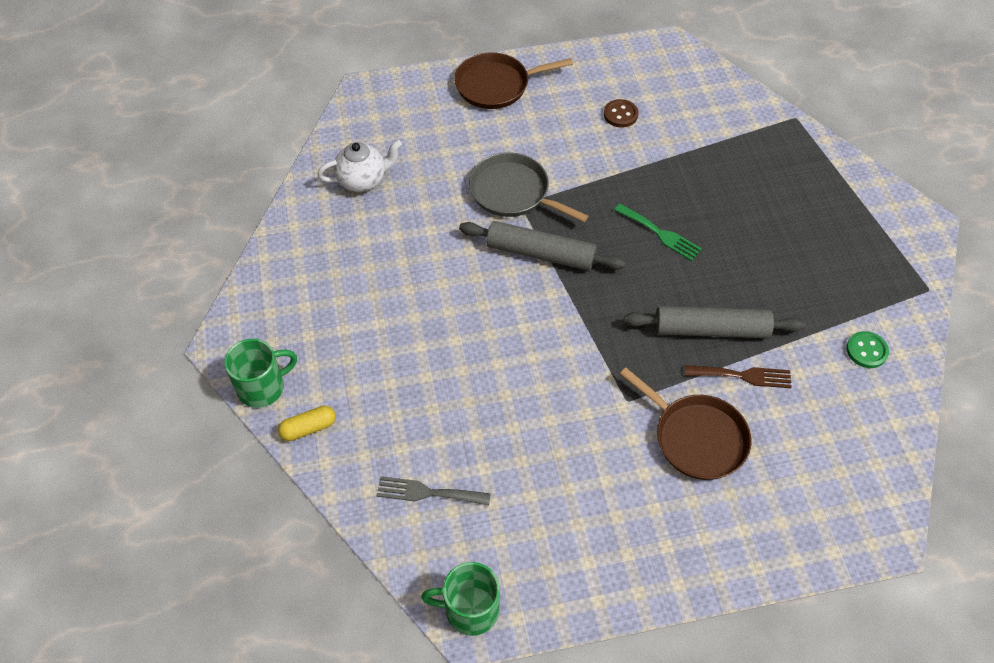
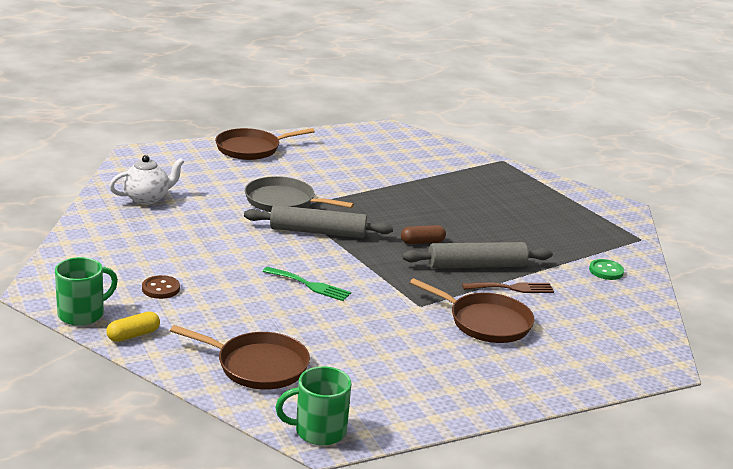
camera: 15 degrees left, 30 degrees down
(427, 492) = (258, 366): grey fork -> brown pan
(620, 114) = (361, 161): brown button -> brown button (161, 289)
(657, 280) = (422, 242): none -> brown capsule
(660, 234) = (416, 219): green fork -> green fork (309, 285)

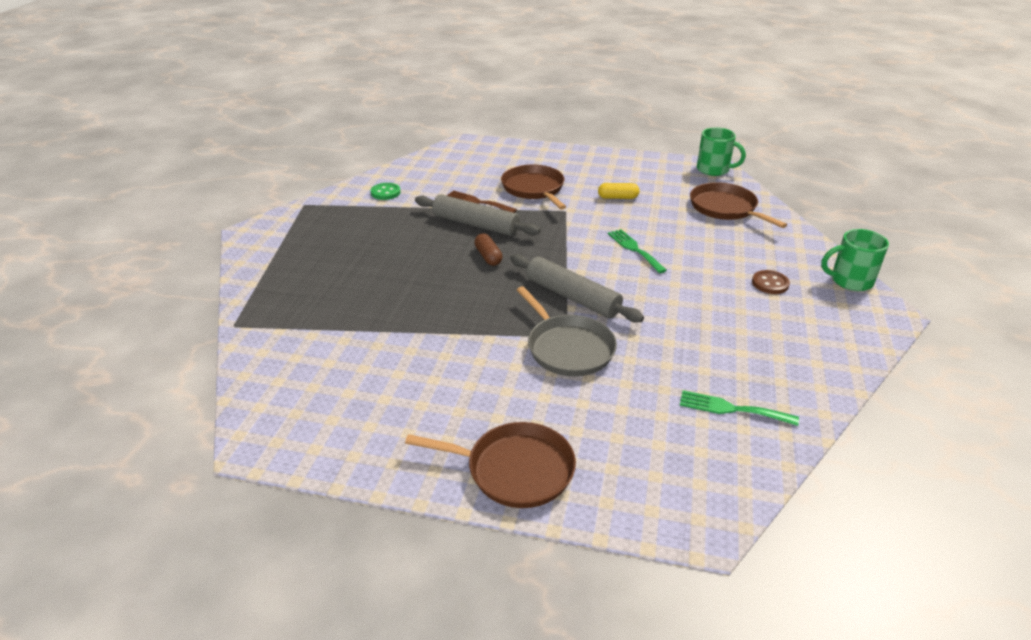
camera: 140 degrees left, 10 degrees up
(133, 335) = (810, 252): yellow capsule -> yellow capsule (618, 198)
(147, 198) = (731, 409): white teapot -> green fork
(422, 242) = (488, 256): brown capsule -> brown capsule turned 45 degrees clockwise

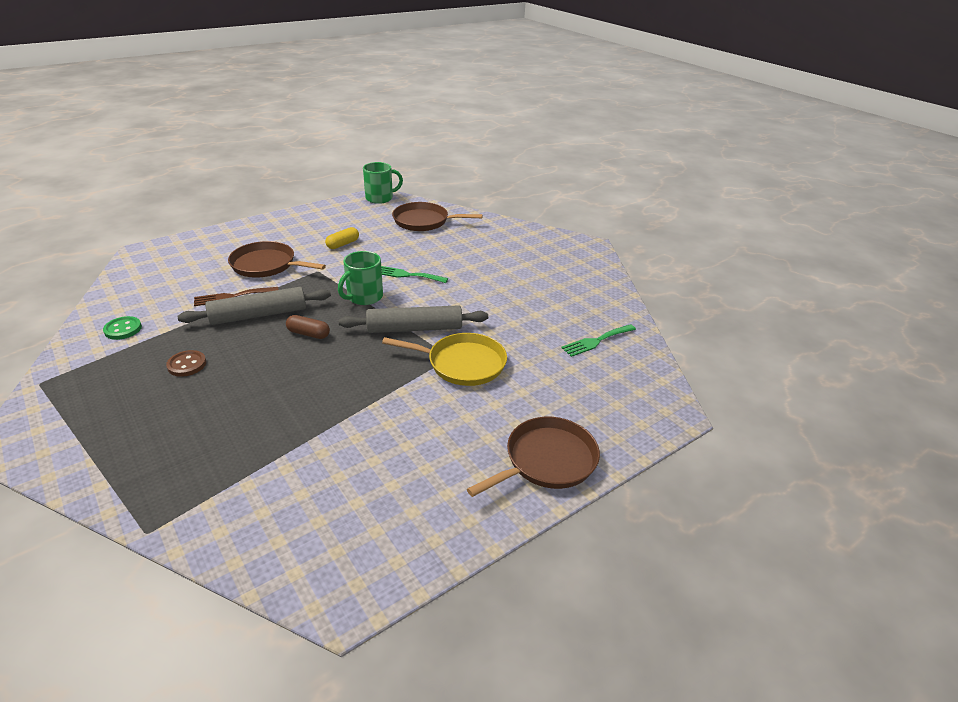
camera: 50 degrees left, 0 degrees up
(568, 348) = (462, 363): grey pan -> yellow pan
(770, 283) = (514, 257): brown button -> brown button (187, 365)
(850, 281) = (548, 235): green mug -> green mug (364, 297)

